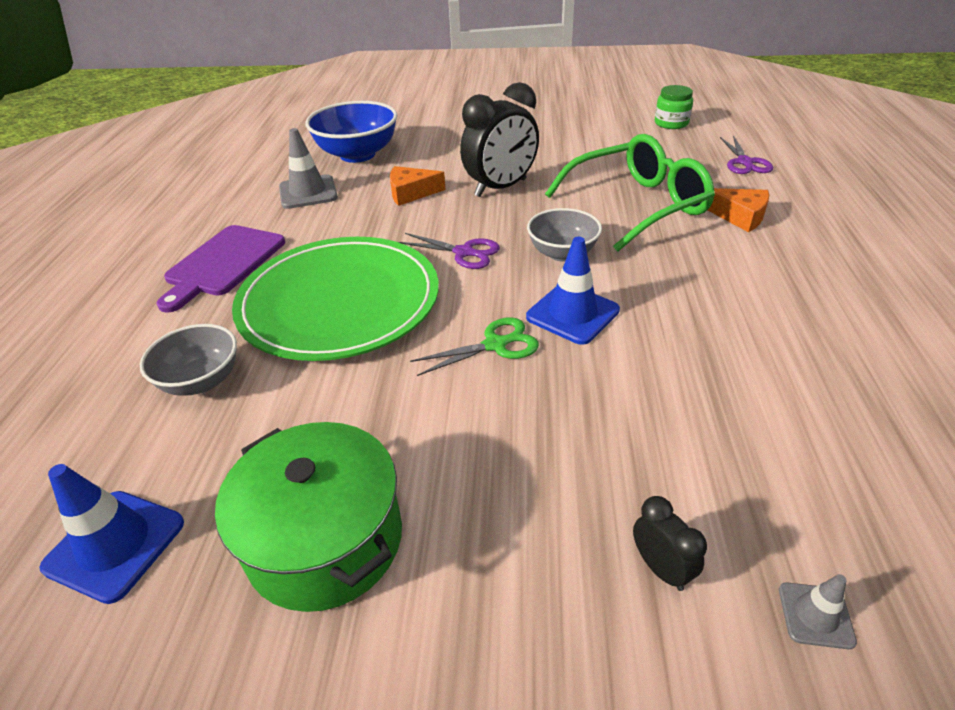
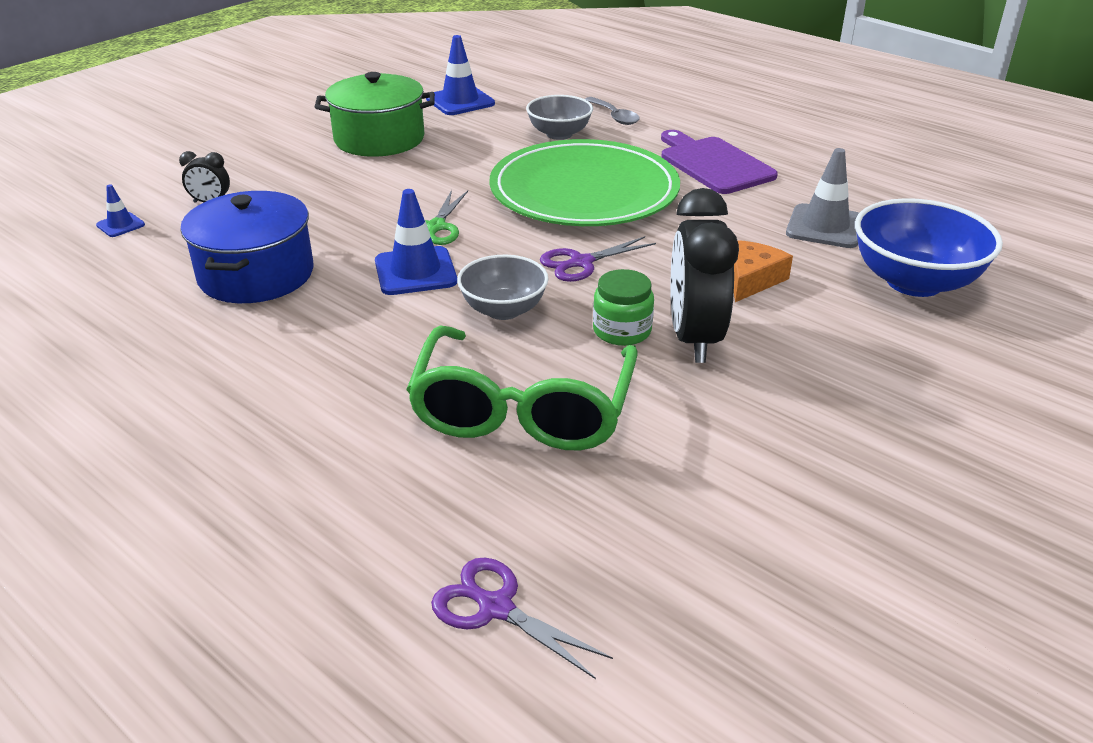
camera: 125 degrees right, 5 degrees down
(118, 366) = (614, 116): none -> grey spoon
(671, 123) = (748, 649): green jar -> green jar (622, 331)
(702, 396) = (256, 274): none -> blue pot
(739, 216) = (388, 470): orange cheese -> none
(815, 615) = (120, 225): grey traffic cone -> blue traffic cone

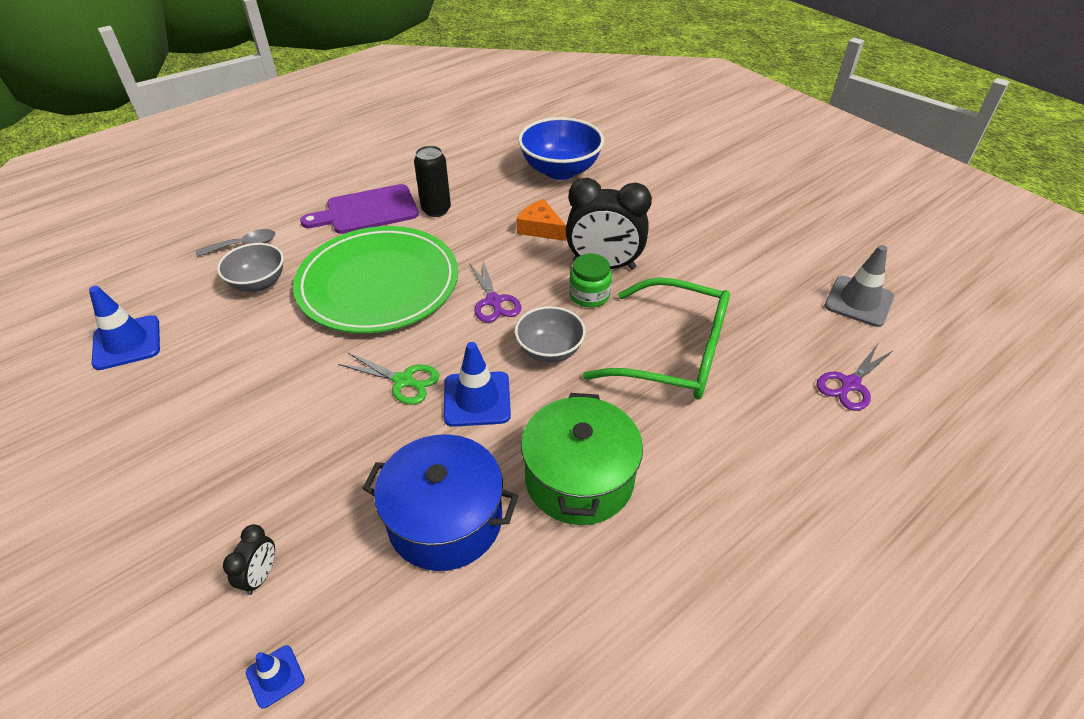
camera: 80 degrees left, 10 degrees up
(379, 139) = (181, 414): green pot -> green pot (579, 478)
(744, 203) = (436, 210): none -> black can
(825, 227) = (483, 185): grey traffic cone -> grey traffic cone (858, 301)

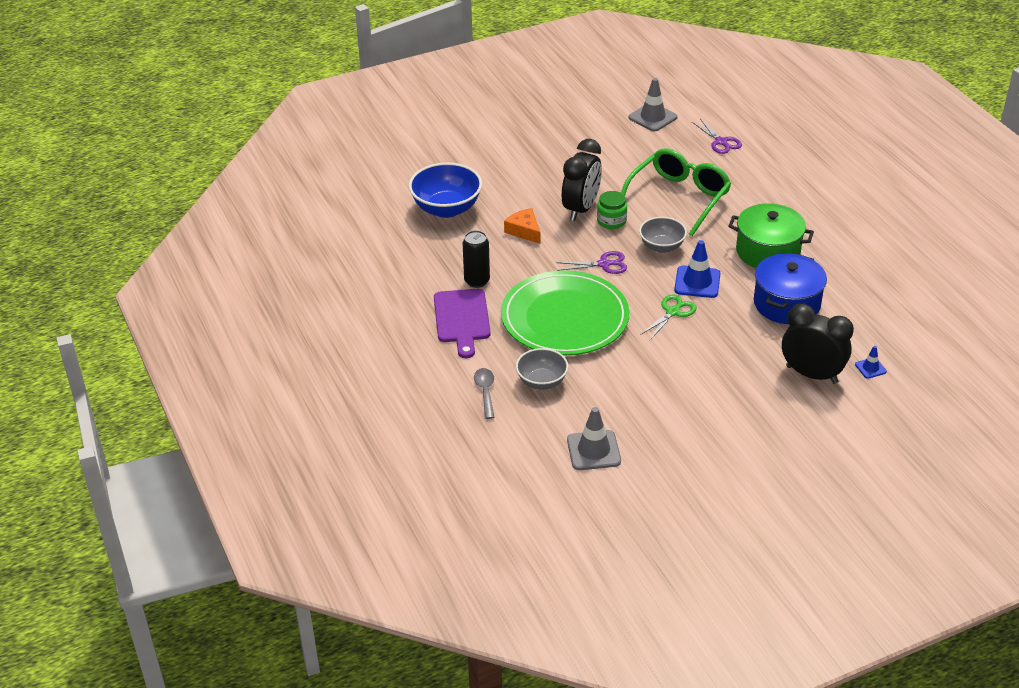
camera: 75 degrees left, 5 degrees down
(127, 343) = (593, 450): blue traffic cone -> grey traffic cone
(261, 576) = (811, 374): black clock -> black clock, size x2.18
(540, 228) = (524, 231): orange cheese -> orange cheese turned 90 degrees clockwise

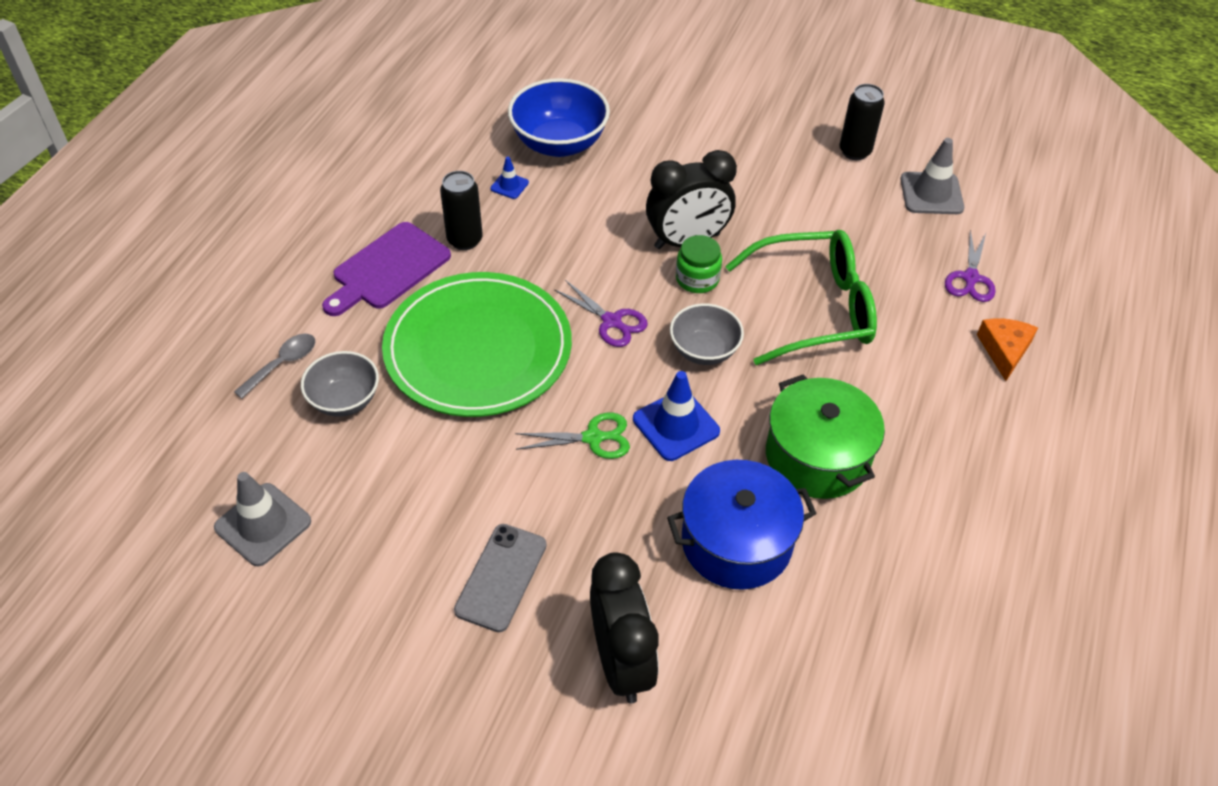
camera: 45 degrees right, 10 degrees up
(524, 231) = (593, 222): orange cheese -> orange cheese (1004, 350)
(592, 120) = (855, 151): none -> black can
(722, 386) = (501, 577): none -> grey phone
(870, 368) = (705, 725): blue traffic cone -> blue traffic cone (509, 186)

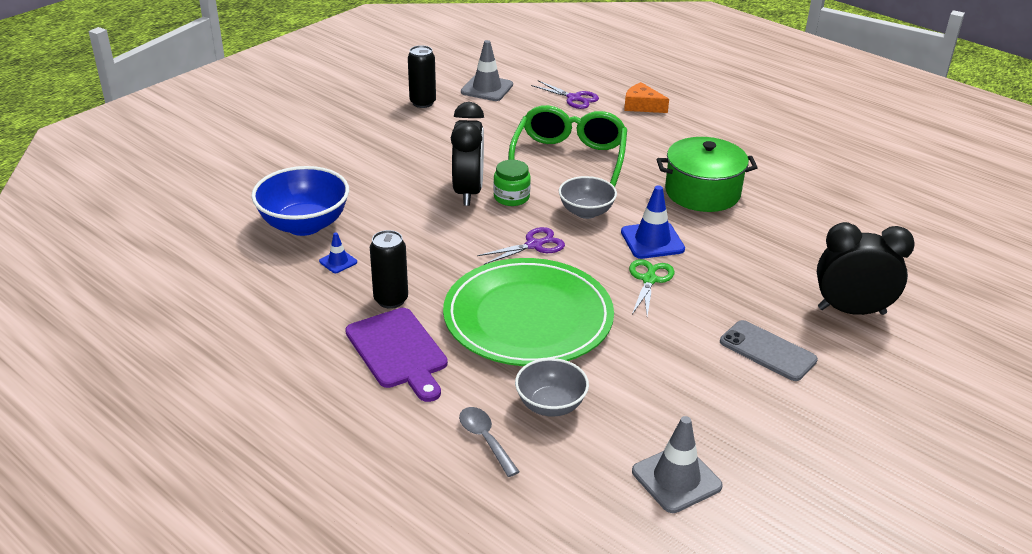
camera: 70 degrees left, 15 degrees down
(736, 542) = (764, 241): blue pot -> none

